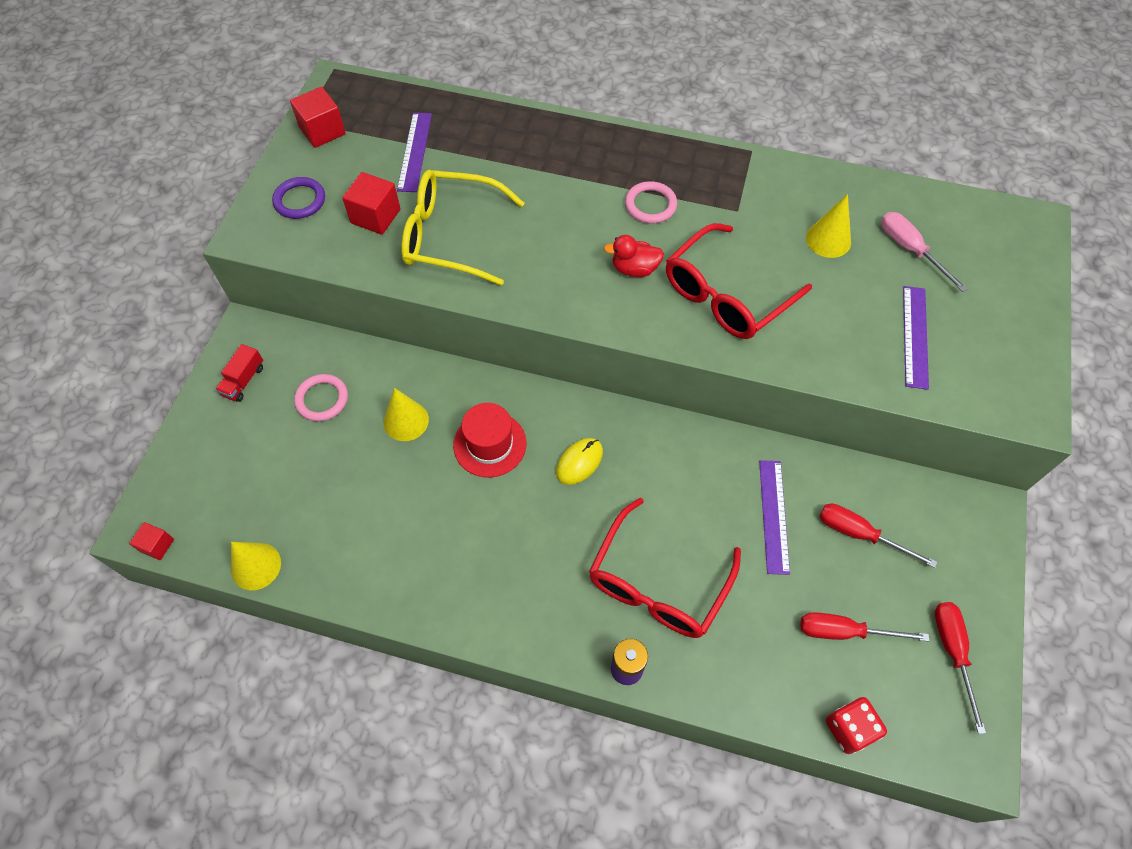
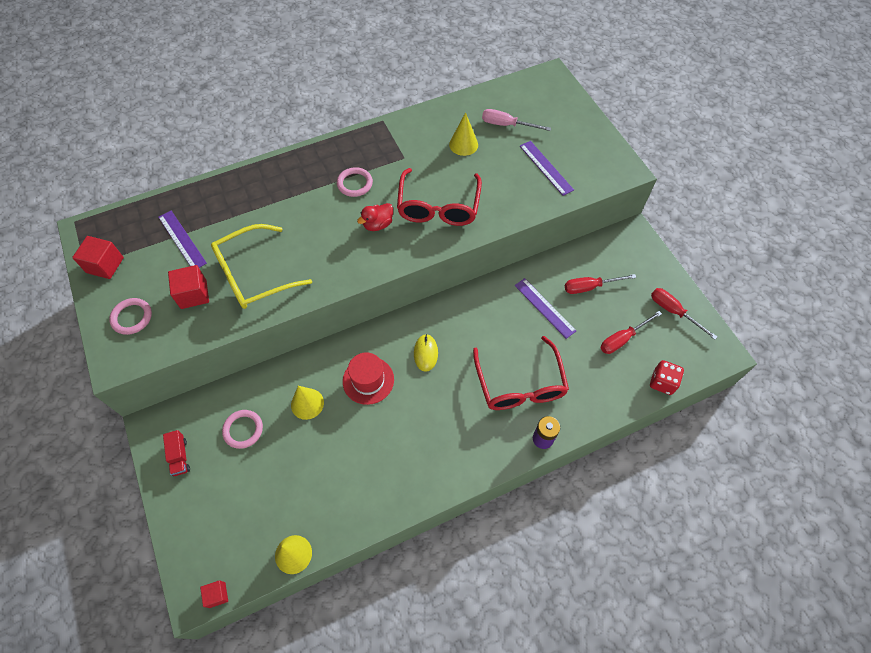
camera: 40 degrees left, 0 degrees up
(300, 200) = (132, 317): purple ring -> pink ring

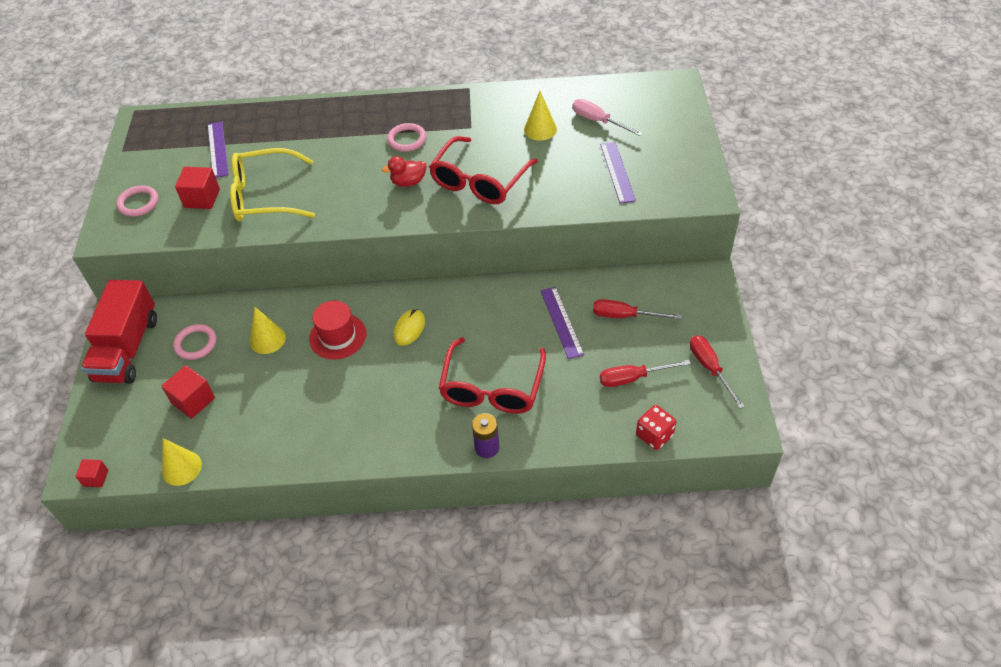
camera: 25 degrees right, 10 degrees down
(105, 265) = (140, 153): red cube -> red cube (193, 400)
(180, 456) = (127, 349): red truck -> red truck, size x2.33

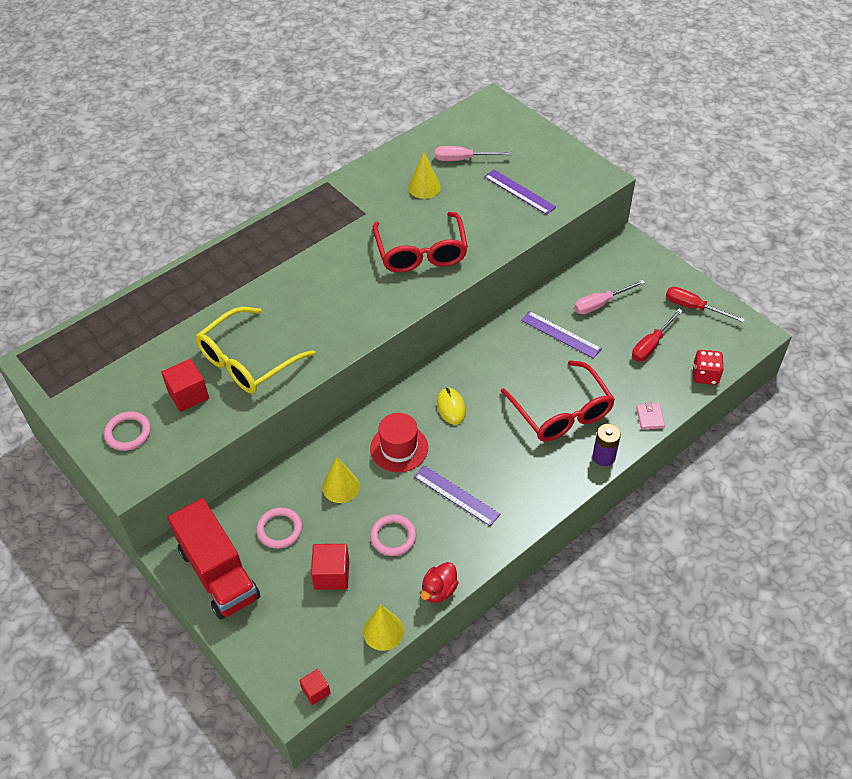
camera: 40 degrees left, 0 degrees up
(218, 149) = (151, 345): purple ruler -> purple ruler (456, 495)
(407, 139) = (322, 250): pink ring -> pink ring (393, 537)
(408, 182) = (363, 283): red duck -> red duck (439, 590)
(563, 440) = (650, 417): none -> pink wallet
(625, 316) = (600, 304): red screwdriver -> pink screwdriver

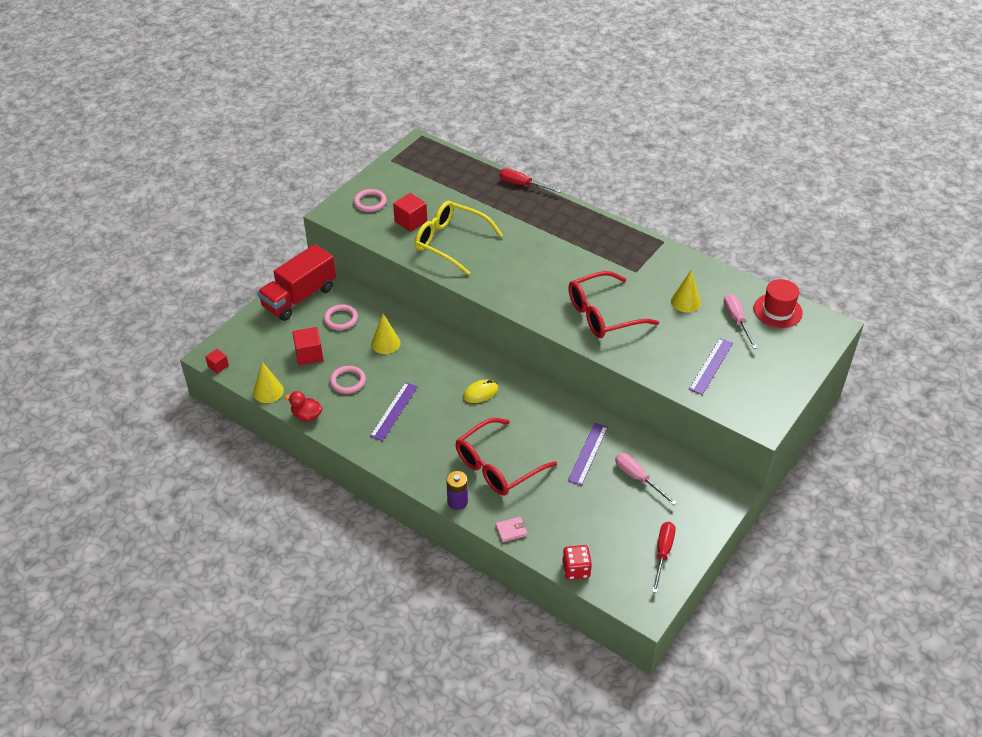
camera: 75 degrees right, 5 degrees down
(399, 448) = (430, 369): red hat -> red hat (777, 311)
(651, 345) = (600, 523): red screwdriver -> red screwdriver (522, 185)

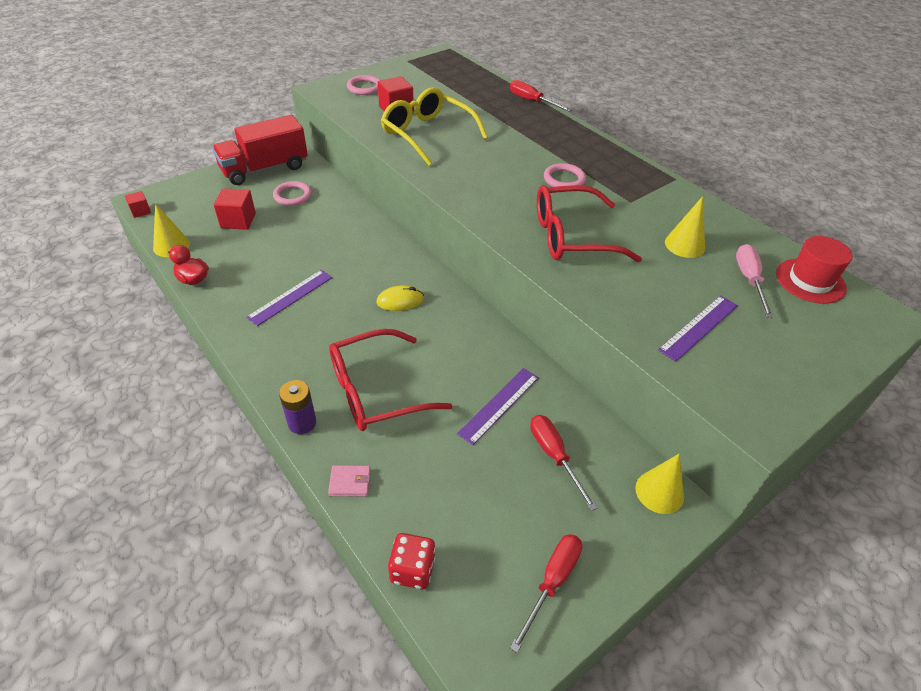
camera: 15 degrees right, 0 degrees up
(348, 381) = (260, 255): pink ring -> pink ring (564, 179)
(385, 343) = (324, 227): yellow cone -> yellow cone (659, 492)
(638, 478) = (554, 456): pink screwdriver -> red screwdriver

